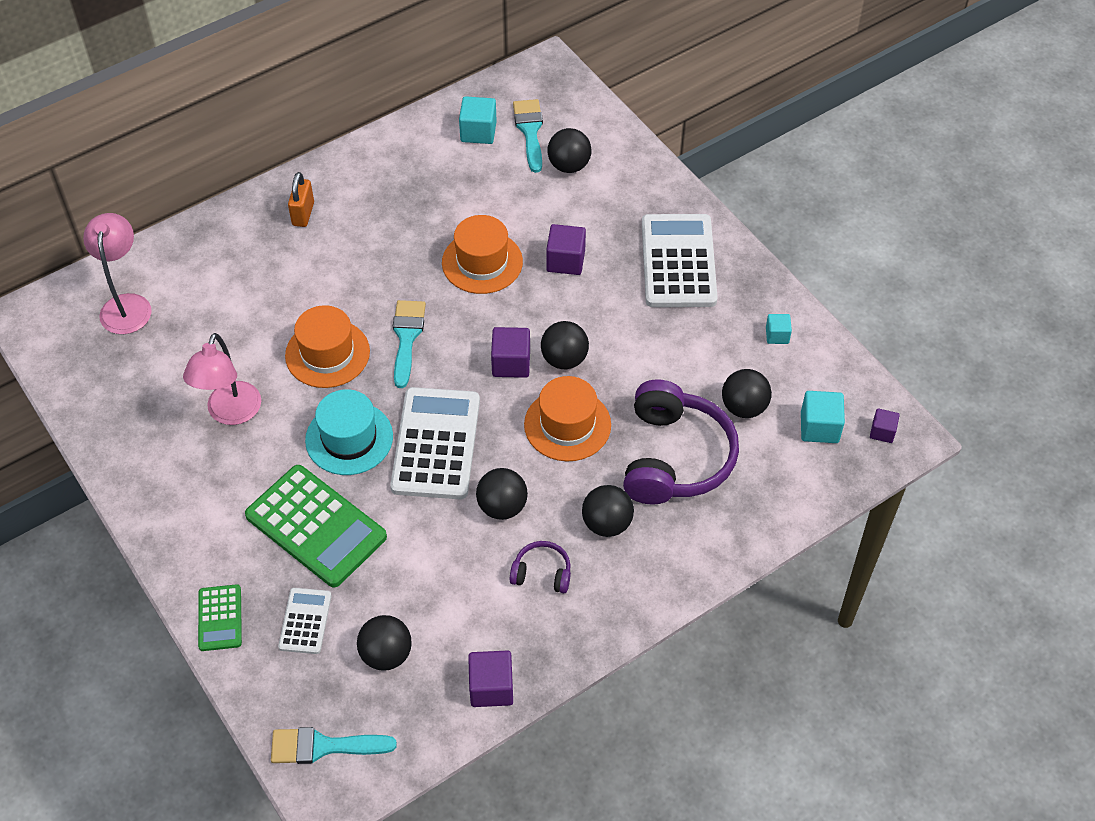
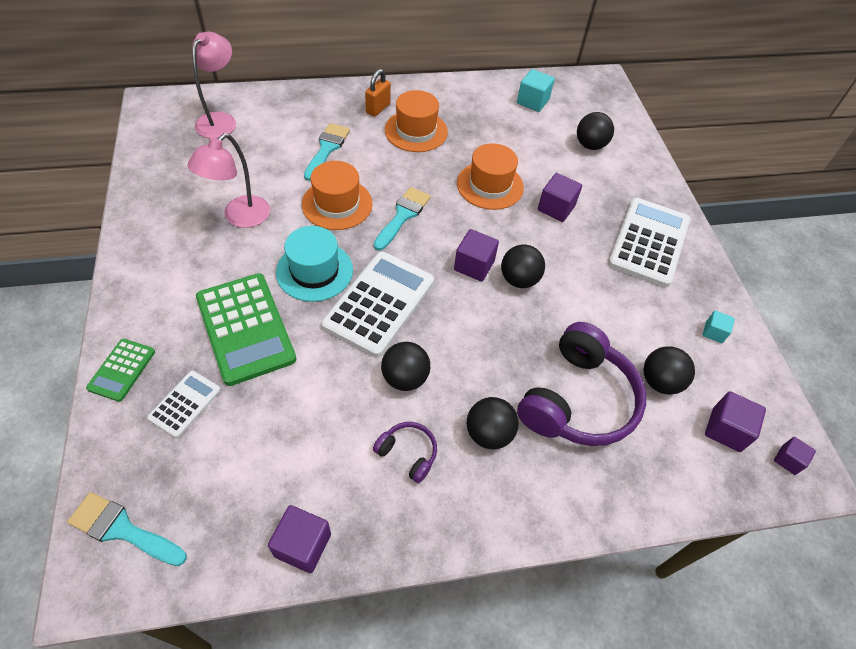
camera: 20 degrees right, 0 degrees up
(386, 654) = (231, 466): black ball -> none
(530, 131) = (571, 114): turquoise brush -> turquoise brush (327, 149)
(567, 425) = (496, 332): orange hat -> orange hat (416, 131)
(819, 427) = (726, 429): turquoise cube -> purple cube

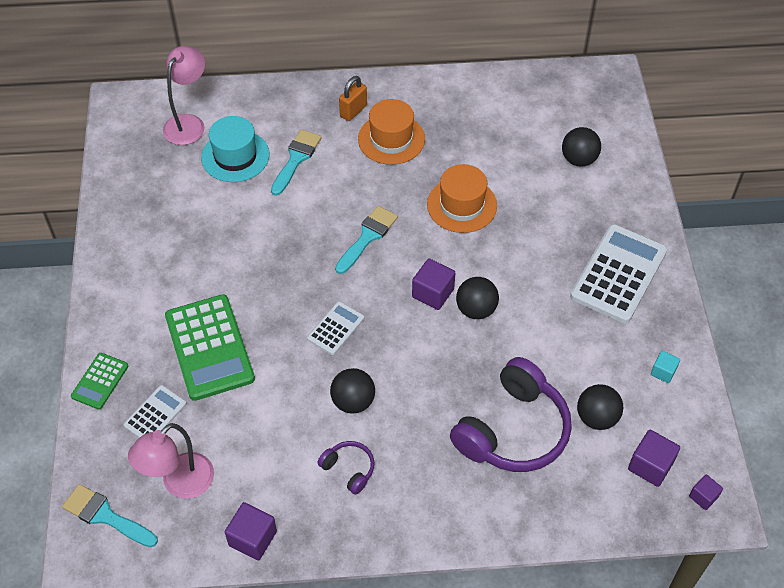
camera: 10 degrees right, 0 degrees up
(240, 217) = (206, 234): pink lamp -> pink lamp (180, 484)
(314, 271) = (276, 293): turquoise hat -> turquoise hat (235, 156)
(337, 204) = (302, 222): orange hat -> none
(379, 303) = (336, 328): white calculator -> white calculator, size x0.51
(488, 433) = (424, 456): black ball -> none
(532, 101) = (524, 104): turquoise cube -> none
(556, 208) = (527, 233): purple cube -> none

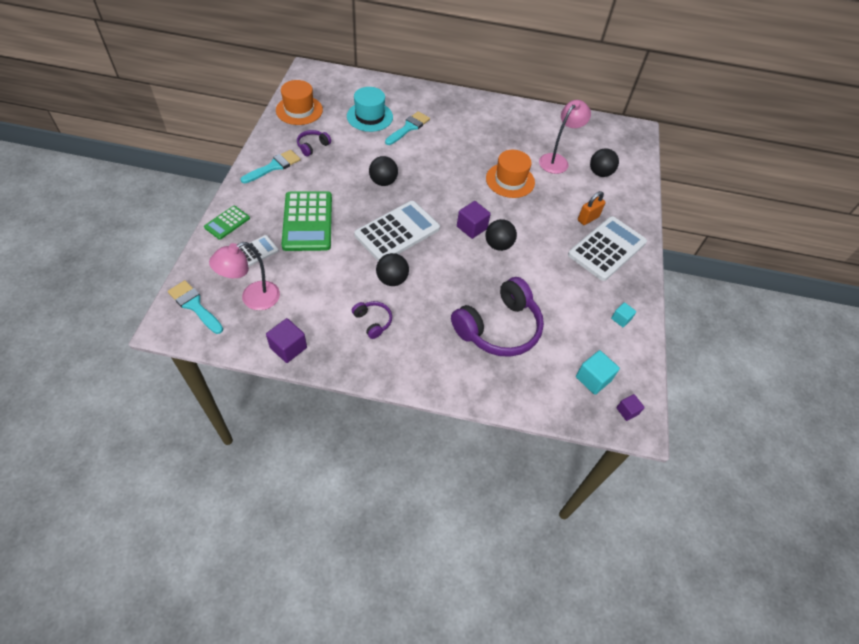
camera: 10 degrees right, 0 degrees up
(172, 227) = (312, 146): none -> purple headphones
(189, 123) = (347, 92): pink lamp -> pink lamp (557, 160)
(336, 328) = (397, 232): white calculator -> white calculator, size x1.95
(353, 111) = (456, 110): orange padlock -> orange padlock (588, 218)
(367, 237) = (439, 183): turquoise brush -> turquoise brush (274, 166)
(391, 139) = (476, 131): orange hat -> orange hat (299, 110)
(596, 417) = (562, 336): black ball -> black ball (383, 182)
(650, 466) = (593, 379): purple cube -> turquoise cube

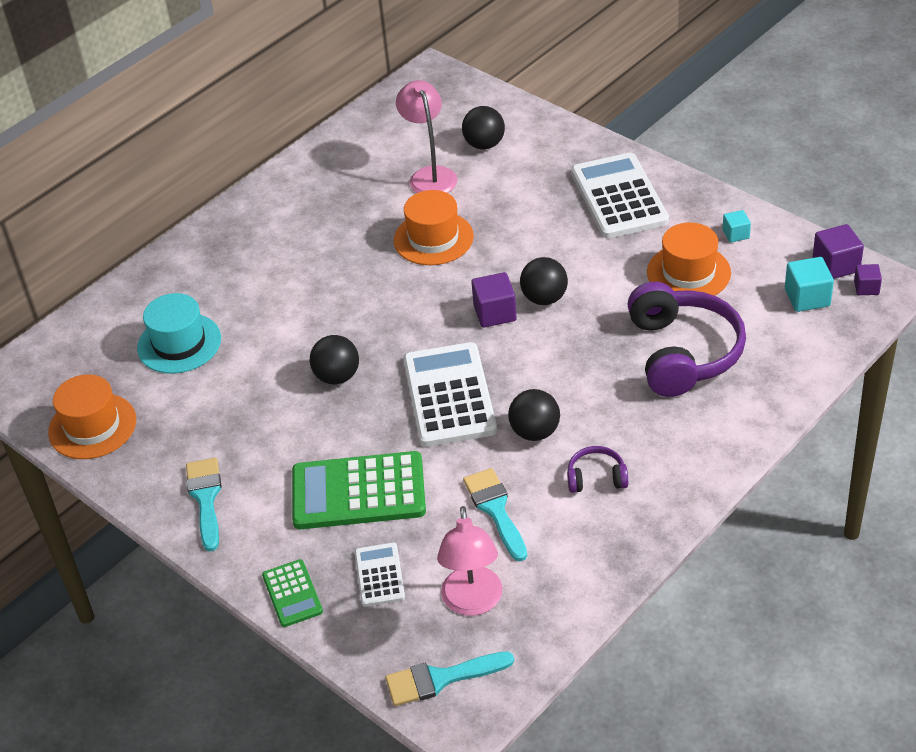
camera: 50 degrees left, 10 degrees down
(288, 347) = (587, 586): purple cube -> purple cube (836, 265)
(307, 221) = (358, 492): green calculator -> green calculator turned 150 degrees clockwise
(312, 146) = (195, 435): purple headphones -> none
(409, 127) = (241, 306): turquoise brush -> turquoise brush (495, 509)
(569, 306) = (688, 272): none -> orange hat
(588, 218) = (557, 192): orange padlock -> none

